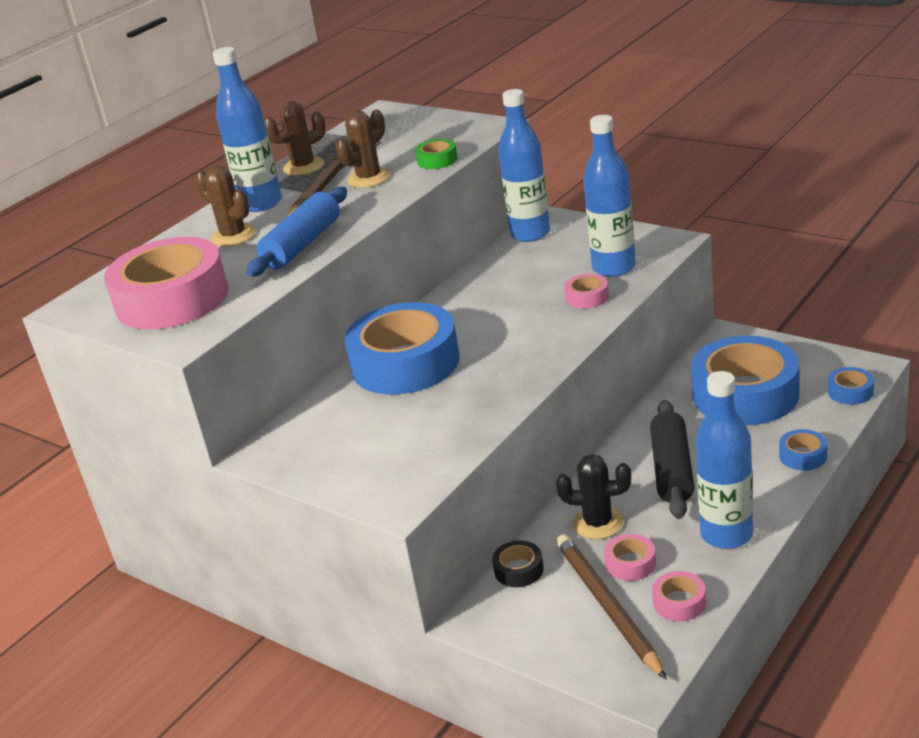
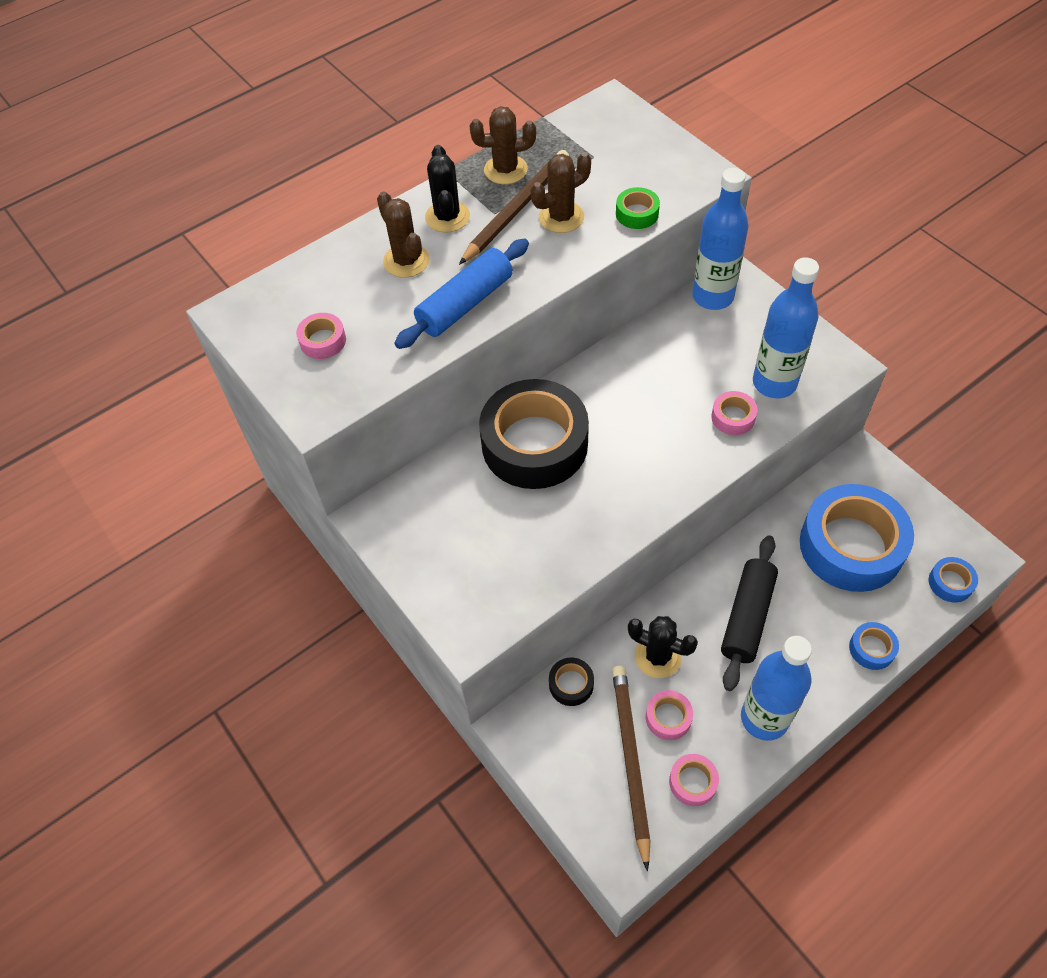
camera: 15 degrees right, 25 degrees up
(172, 299) = (323, 341): pink tape -> pink tape, size x0.41
(261, 203) = (447, 217): blue bottle -> black cactus
(405, 363) = (534, 444): blue tape -> black tape

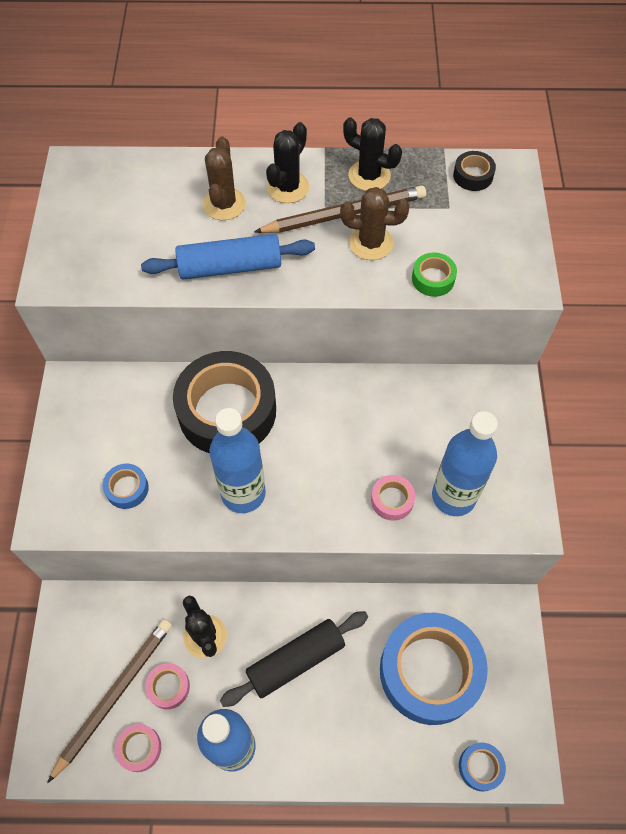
camera: 35 degrees right, 5 degrees up
(323, 341) = (109, 229): pink tape -> none
(505, 170) = (369, 176): brown cactus -> black cactus
(571, 684) = (129, 606): black tape -> black tape (473, 176)
(712, 296) = (477, 388): blue bottle -> blue bottle (243, 493)
(871, 649) = (364, 765): blue tape -> blue tape (127, 489)

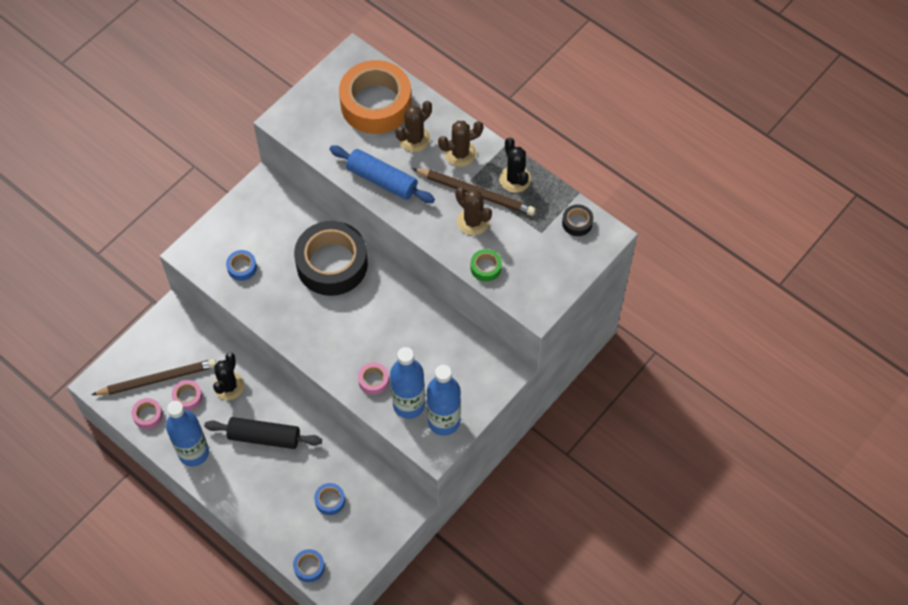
camera: 40 degrees right, 0 degrees up
(146, 196) = (376, 104): none -> orange tape
(243, 493) = (298, 316): blue bottle -> blue bottle (444, 421)
(288, 187) = (460, 153): black cactus -> brown cactus
(430, 671) = (330, 500): blue tape -> blue tape, size x0.41

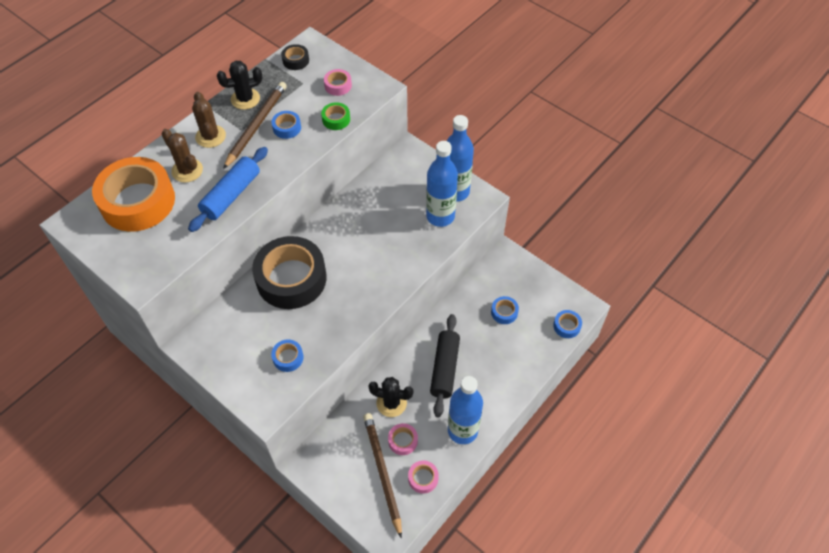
camera: 90 degrees left, 5 degrees down
(373, 380) = (417, 242): pink tape -> pink tape (338, 85)
(473, 221) = (287, 128): brown cactus -> blue tape

